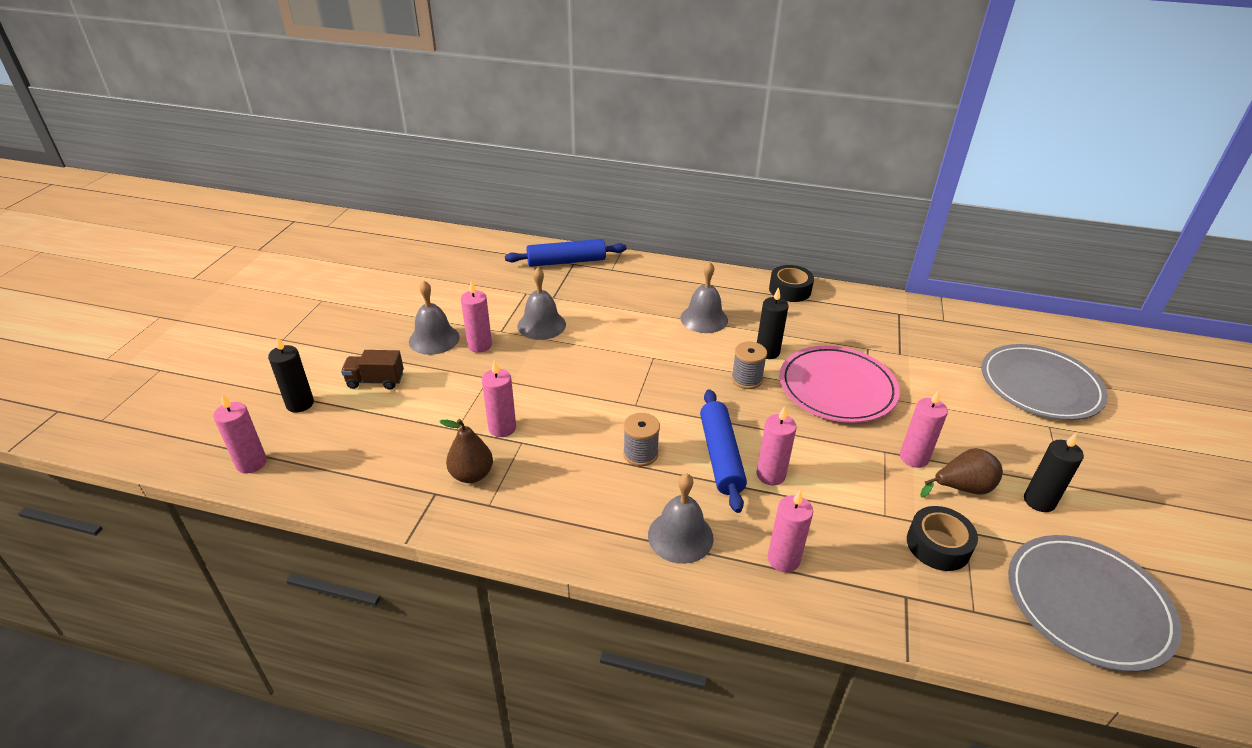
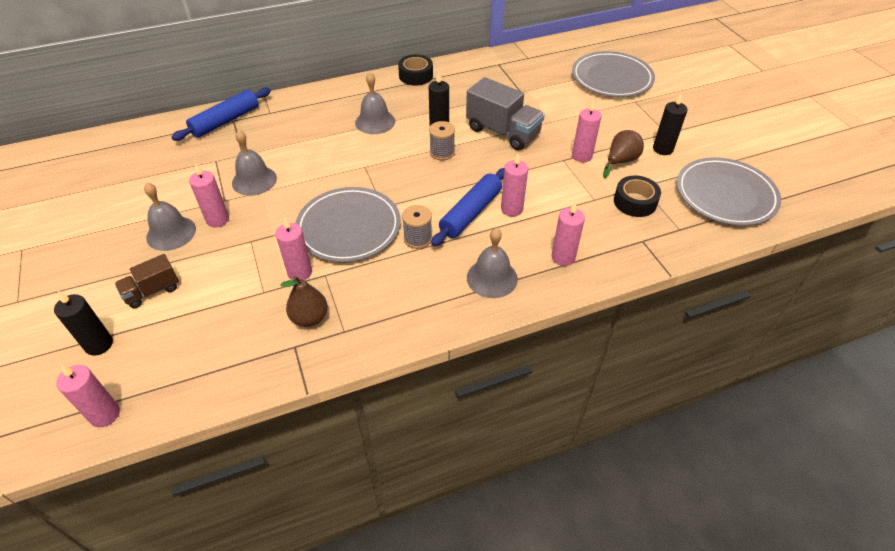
camera: 35 degrees left, 10 degrees up
(584, 409) = (349, 227): none -> grey plate
(720, 456) = (470, 213): blue rolling pin -> blue rolling pin turned 75 degrees clockwise
(837, 388) = (503, 132): pink plate -> grey truck

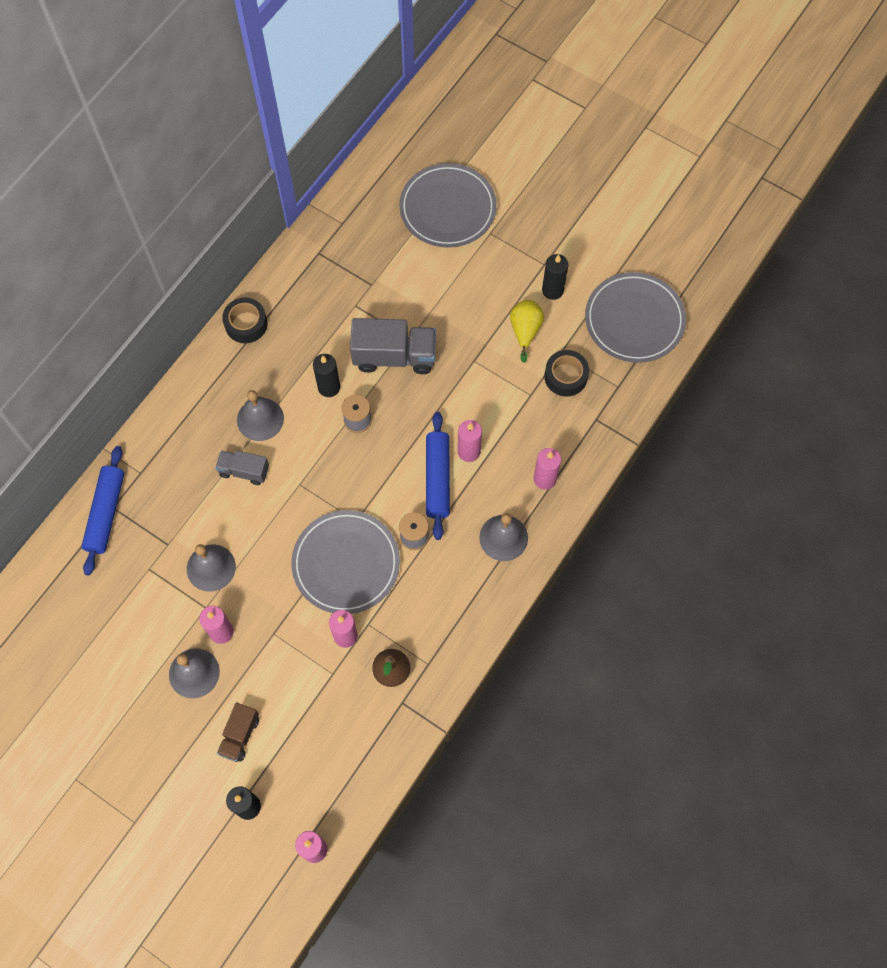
camera: 35 degrees left, 20 degrees up
(335, 142) = (244, 471): none -> grey truck
(582, 156) = (487, 345): pink candle -> none
(620, 161) = (525, 331): brown pear -> yellow pear

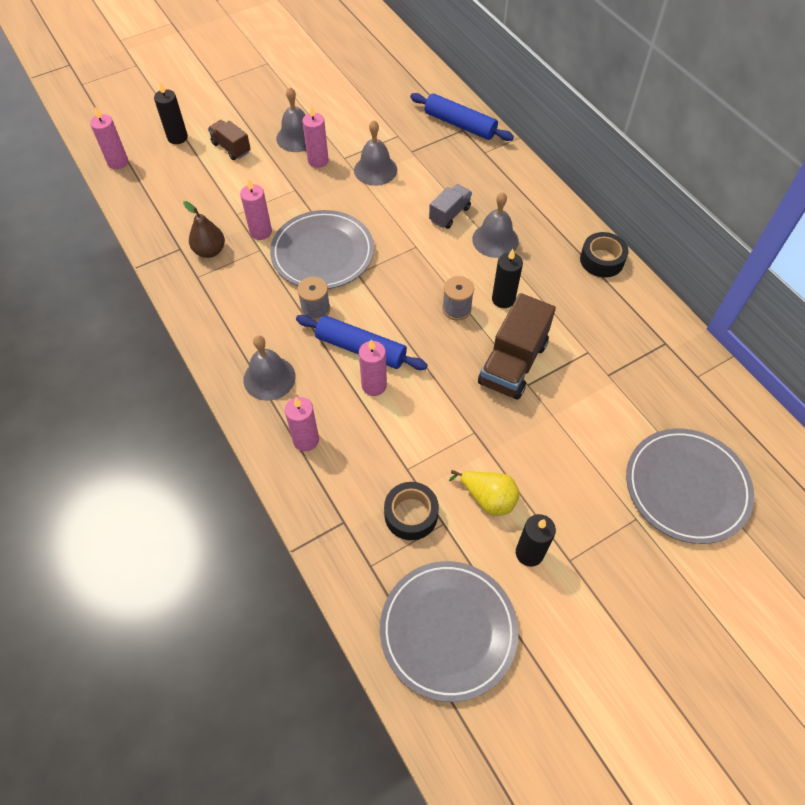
camera: 115 degrees right, 10 degrees down
(394, 356) = (513, 363): grey truck -> brown truck

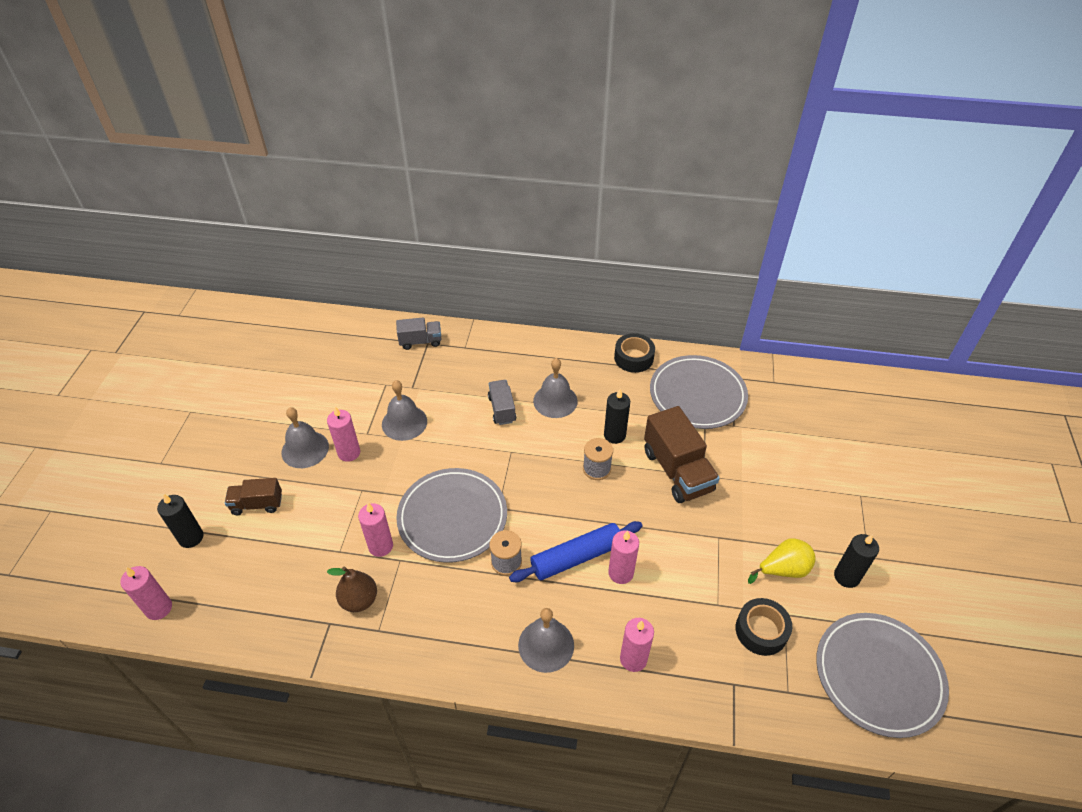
camera: 50 degrees left, 10 degrees down
(460, 125) = (420, 341): blue rolling pin -> grey truck
(686, 487) = (855, 451): grey plate -> grey plate (697, 395)

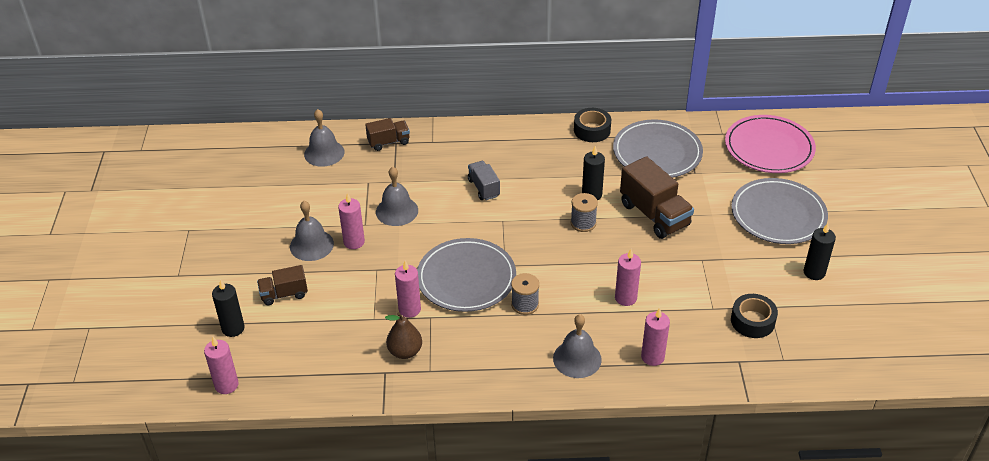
camera: 10 degrees left, 5 degrees down
(420, 341) = (388, 142): grey truck -> brown truck
(555, 401) = (530, 174): grey bell -> grey bell (324, 153)
(576, 557) = (584, 292): blue rolling pin -> none
(783, 570) = (761, 275): yellow pear -> none
(822, 407) = (769, 148): none -> pink plate
(878, 675) = (852, 337): grey plate -> grey plate (778, 215)

